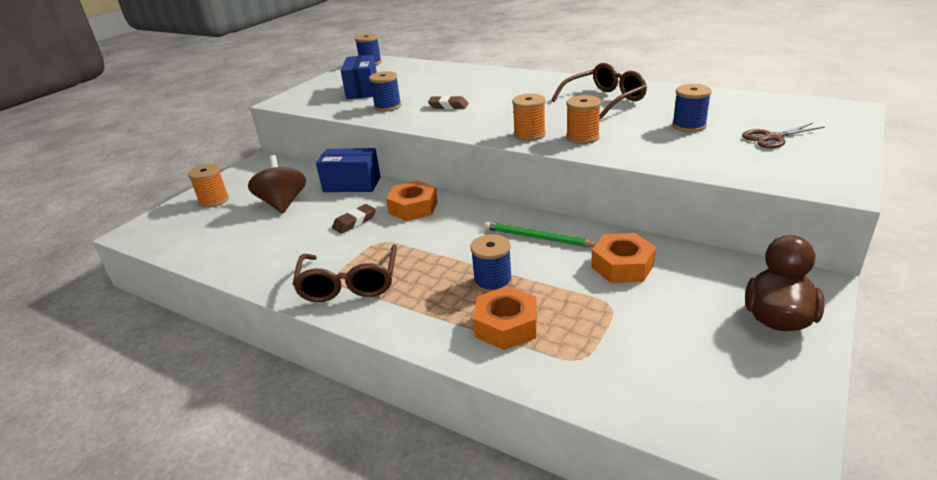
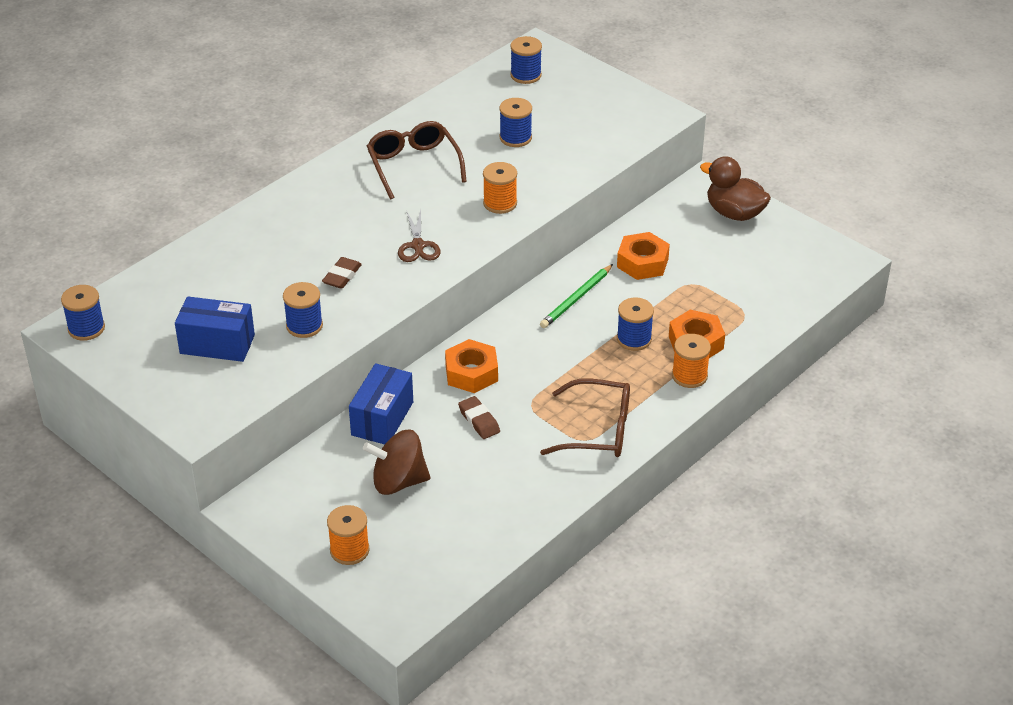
camera: 80 degrees left, 10 degrees up
(529, 134) = (470, 234): orange spool -> orange spool (689, 376)
(772, 138) = (569, 106): brown scissors -> brown scissors (418, 246)
(795, 112) = (525, 75): none -> blue spool

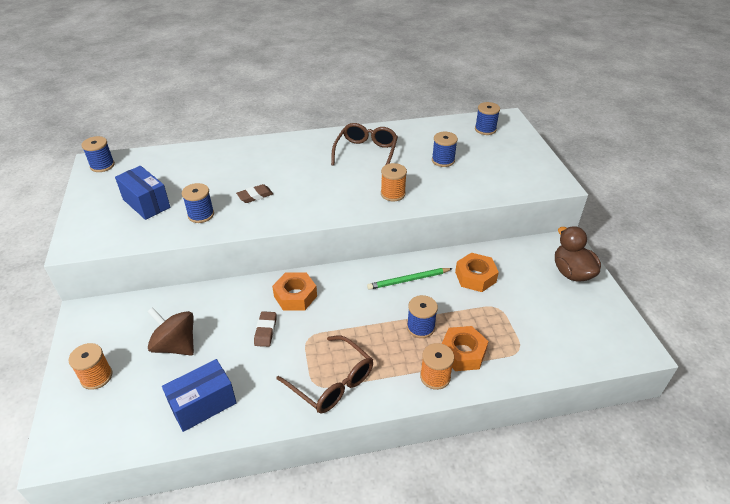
camera: 35 degrees right, 0 degrees up
(382, 418) = (214, 298): blue box -> blue box (203, 404)
(418, 246) = (317, 198): brown scissors -> none

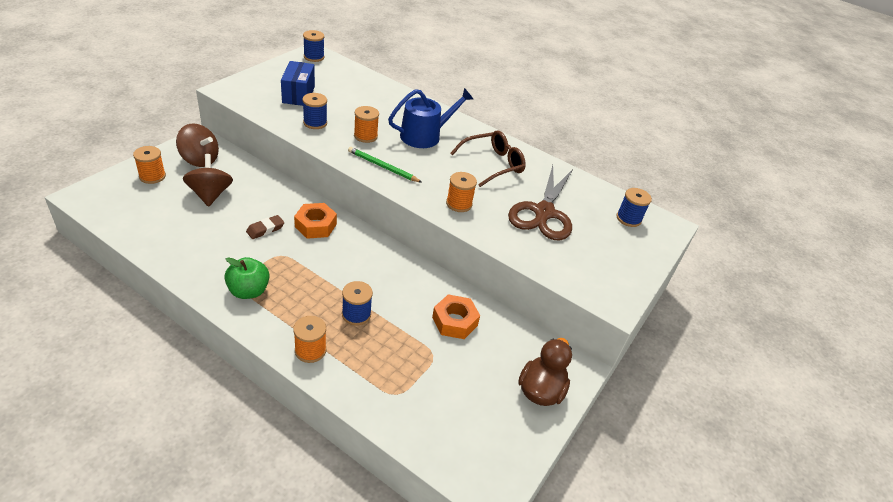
camera: 40 degrees right, 0 degrees up
(115, 328) = (200, 160): none -> brown spinning top
(203, 404) = (170, 236): blue box -> none
(255, 196) = (365, 136): brown eraser -> orange spool
(293, 165) = (425, 136): none -> blue watering can
(331, 382) = (249, 291): brown glasses -> green apple
(408, 280) = (402, 280): green pencil -> green pencil (382, 167)
(443, 160) = (543, 212): blue spool -> brown scissors
(462, 353) = (354, 356): orange nut -> none

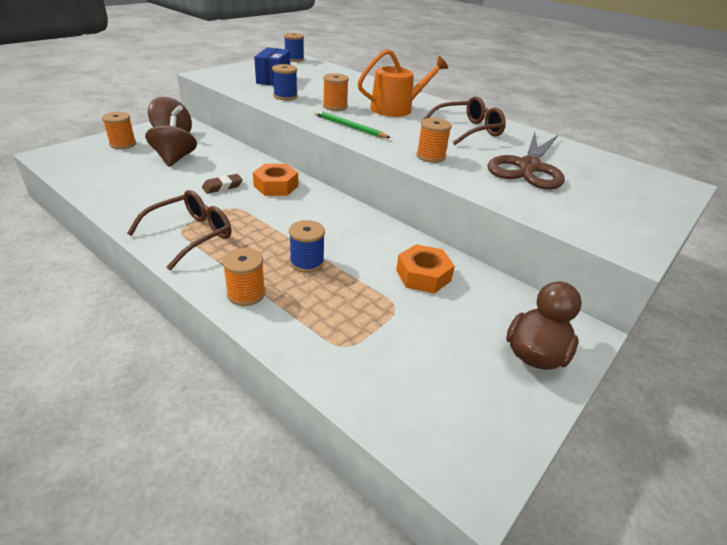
camera: 10 degrees right, 5 degrees down
(249, 291) = (190, 235): green apple -> brown glasses
(425, 136) = (396, 108): blue watering can -> orange watering can
(628, 219) = (630, 176): blue spool -> none

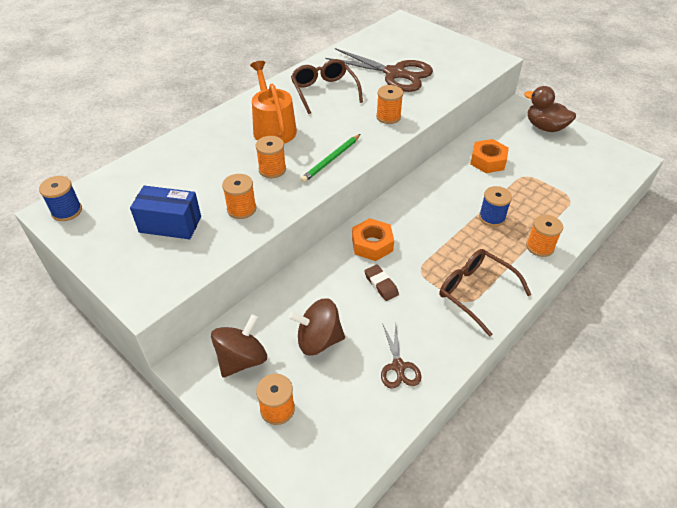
camera: 85 degrees left, 10 degrees up
(127, 187) = (398, 366): none -> brown scissors
(285, 96) = (241, 209): blue spool -> orange spool

